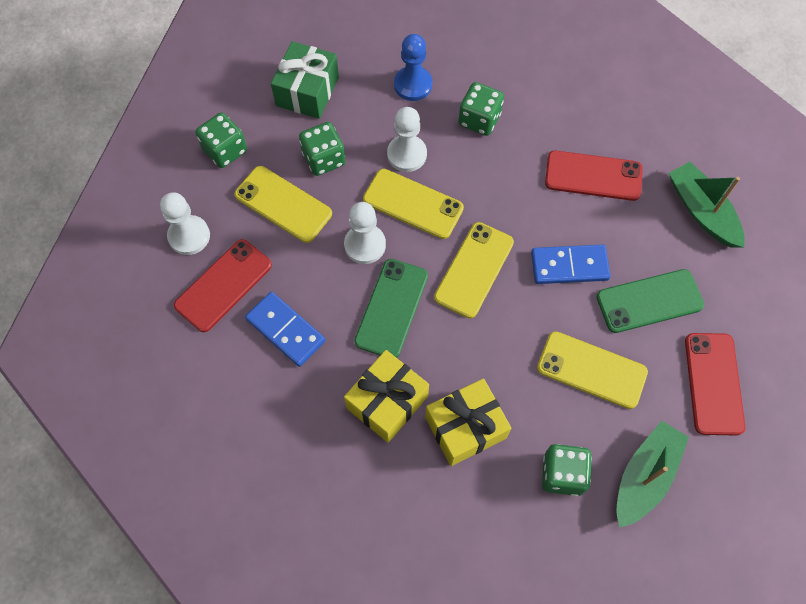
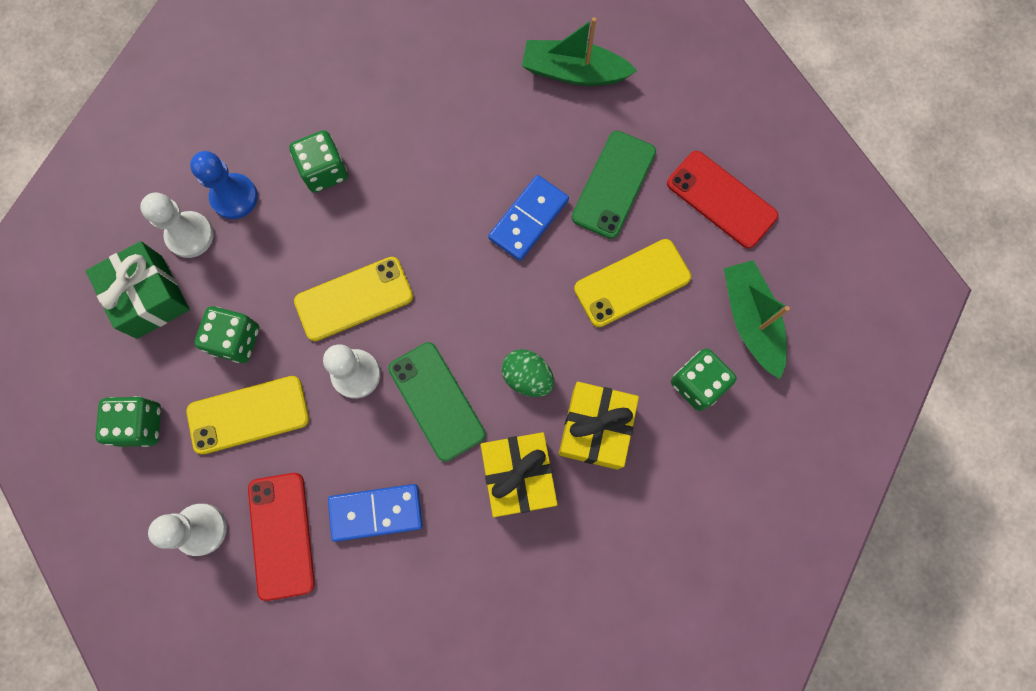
camera: 50 degrees left, 10 degrees up
(407, 154) = (300, 263): white pawn -> white pawn (190, 235)
(460, 353) = (527, 377): none -> green egg
(474, 270) = (463, 300): yellow phone -> none
(593, 176) = (465, 126): red phone -> none

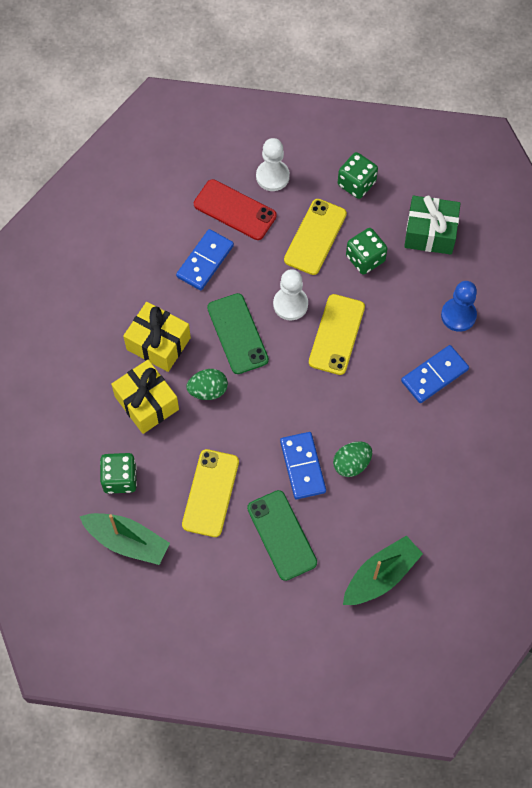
camera: 130 degrees right, 10 degrees down
(190, 235) = (452, 276): white pawn -> none
(324, 171) = (434, 375): green dice -> blue domino
(437, 401) = (237, 334): green phone -> green phone turned 60 degrees clockwise
(486, 177) = (351, 464): none -> green egg
(721, 199) = (215, 592): red phone -> none

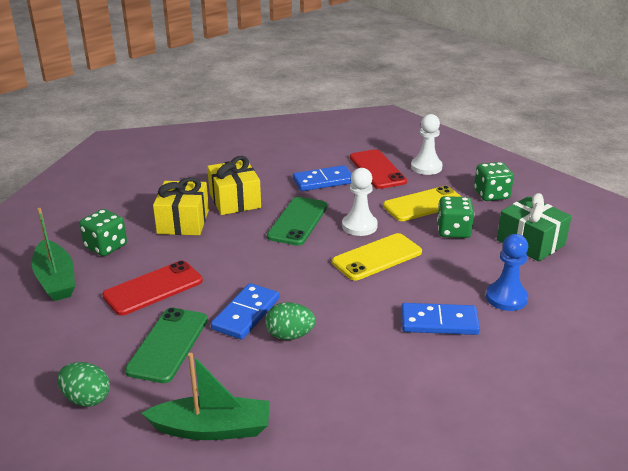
camera: 40 degrees right, 35 degrees down
(208, 390) = (234, 237): green egg -> green egg (86, 398)
(210, 493) = (153, 288): yellow phone -> red phone

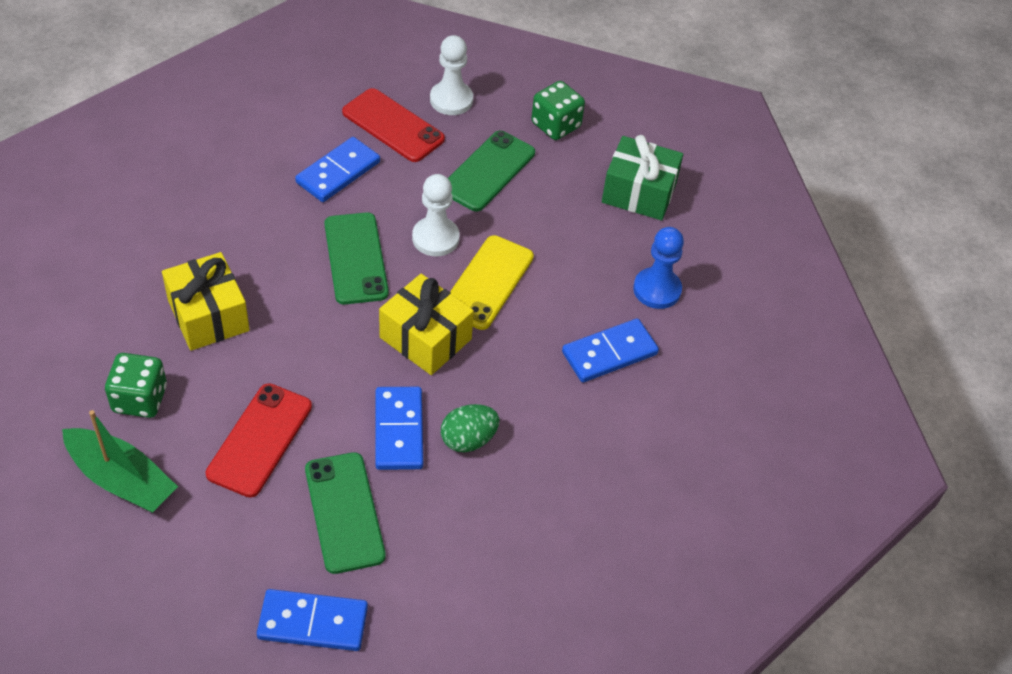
camera: 35 degrees left, 20 degrees up
(86, 398) = (313, 623): green egg -> blue domino
(212, 429) = (474, 593): green boat -> none
(235, 200) = (247, 251): yellow gift -> yellow gift (425, 338)
(424, 204) = (488, 171): yellow phone -> green phone
(453, 231) = (547, 205): green dice -> none

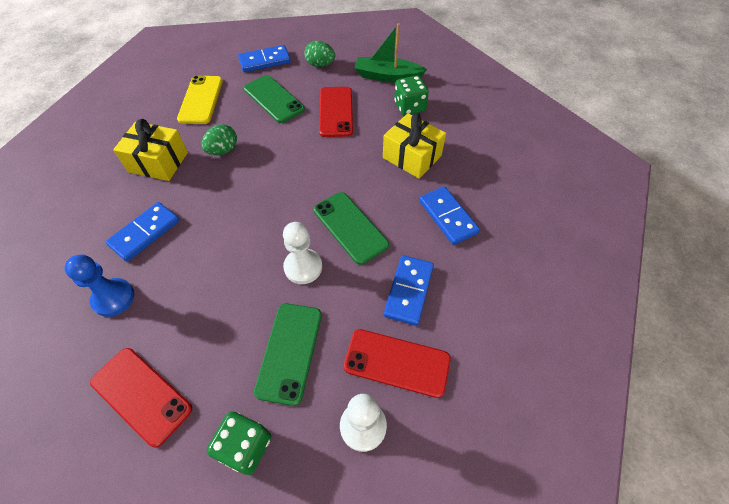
camera: 160 degrees right, 5 degrees up
(216, 563) = (320, 65): none -> green egg
(398, 430) = (265, 141): blue domino -> blue domino (448, 217)
(425, 338) = (275, 194): yellow gift -> yellow gift (158, 162)
(488, 282) = (249, 248): yellow phone -> yellow phone (201, 100)
(639, 193) = (141, 395): green gift -> red phone

